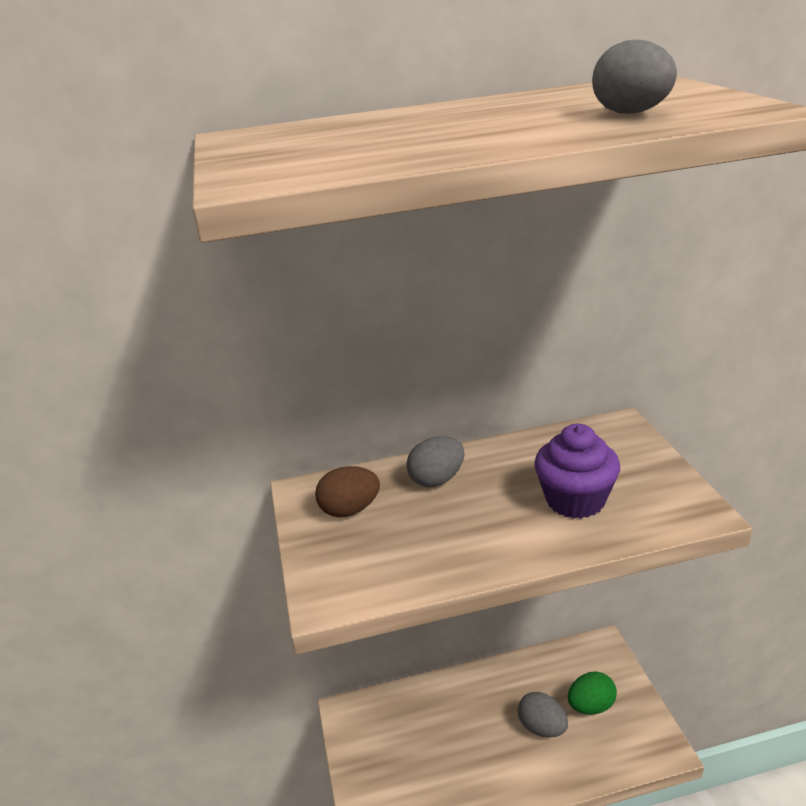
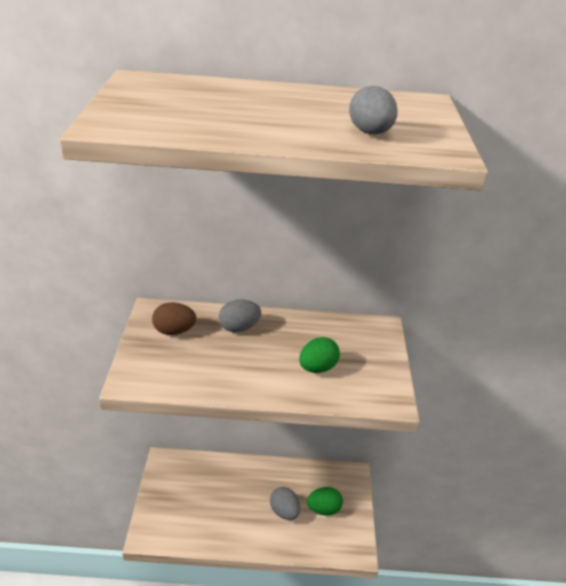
camera: 10 degrees right, 5 degrees up
(575, 500) = (317, 368): purple cupcake -> green egg

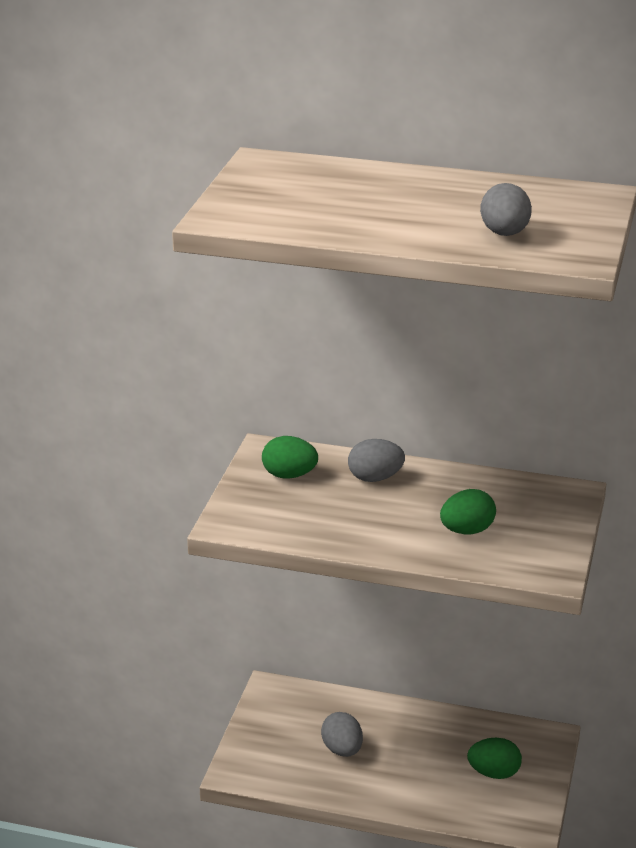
camera: 15 degrees right, 5 degrees down
(174, 331) = (289, 475): brown egg -> green egg
(284, 512) = (434, 769): grey egg -> grey egg (342, 750)

